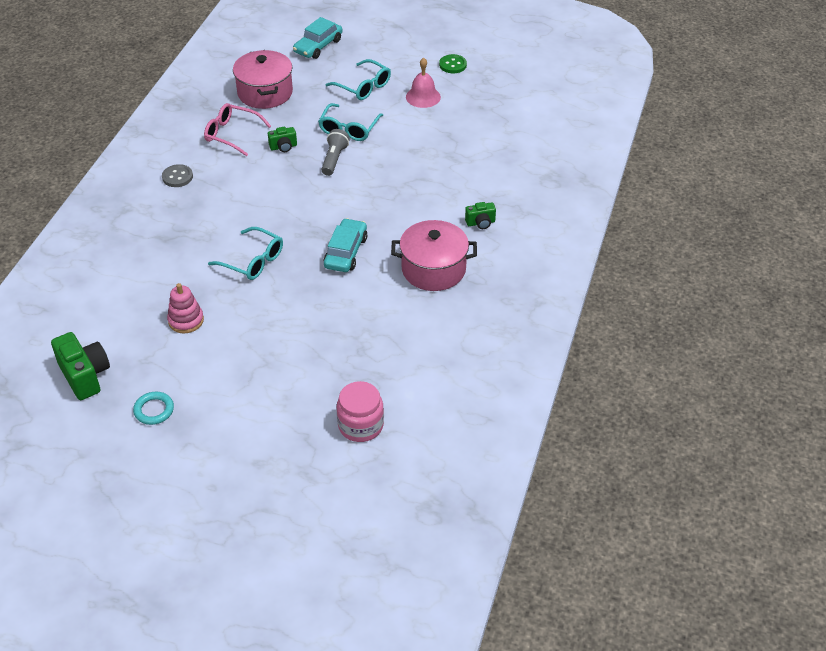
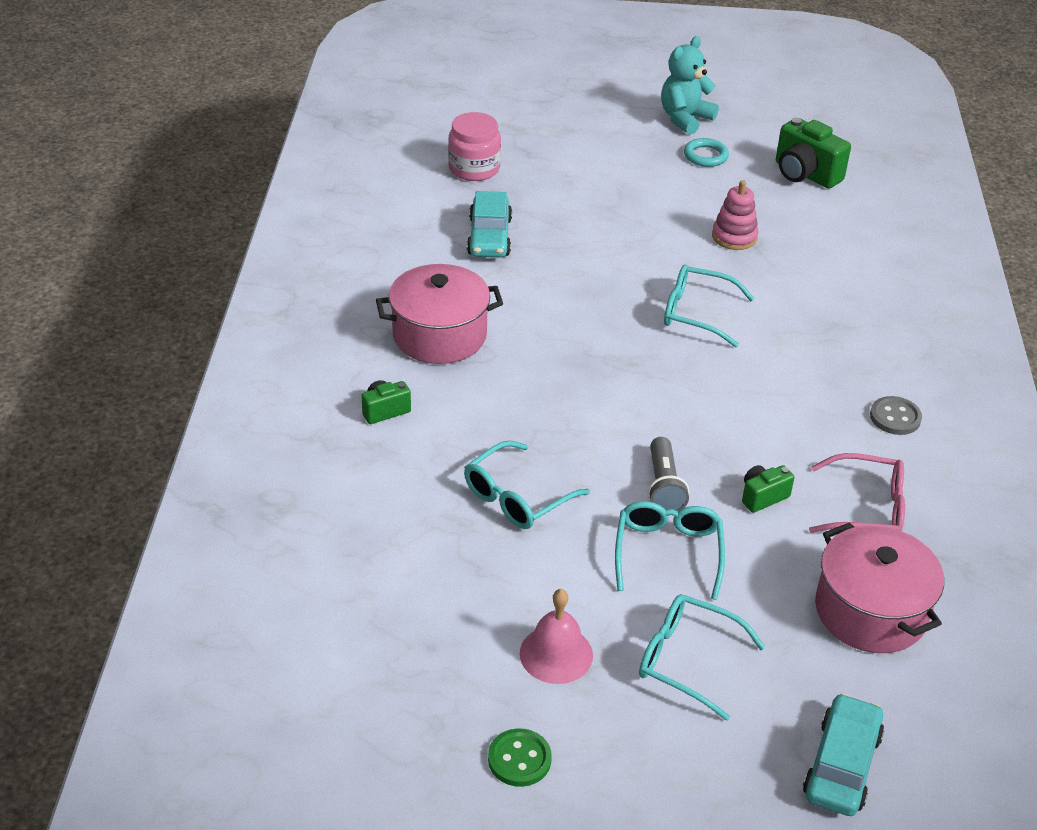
camera: 165 degrees right, 5 degrees down
(143, 462) = (685, 119): none -> turquoise teddy bear
(346, 252) = (573, 341): turquoise car -> turquoise car (489, 237)
(417, 165) = (517, 497): none -> turquoise glasses

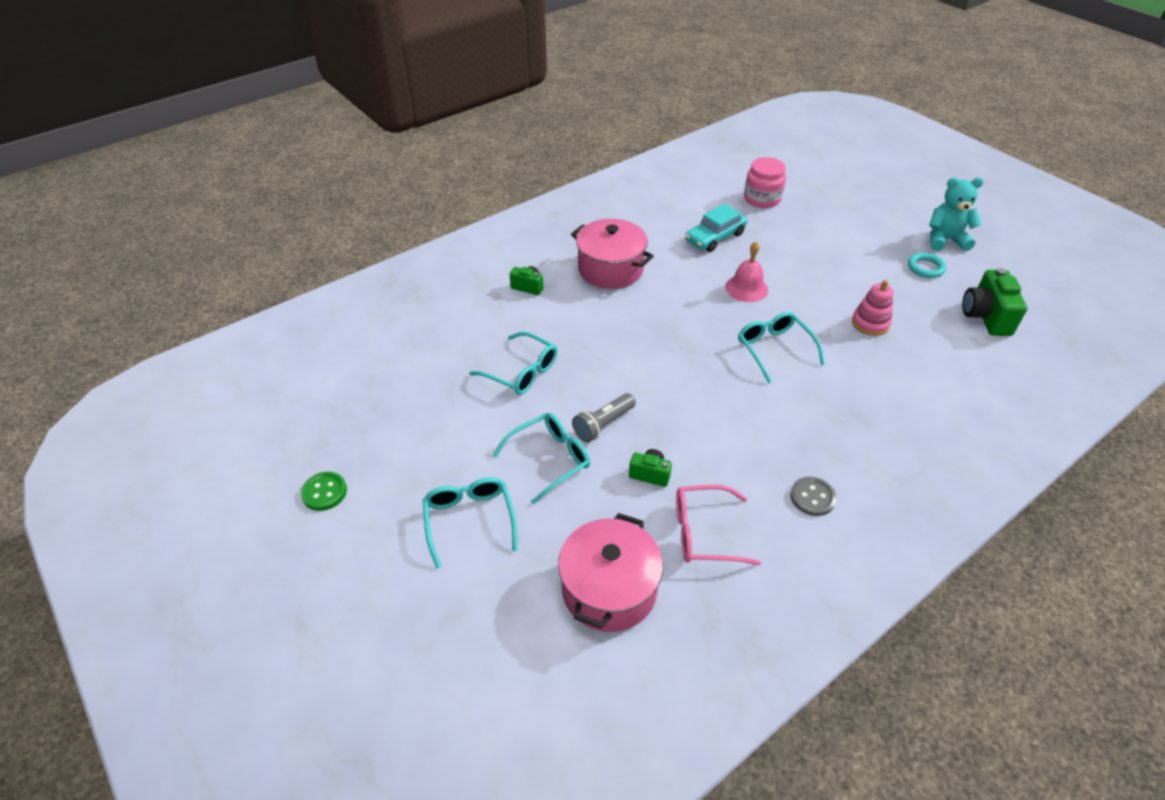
camera: 50 degrees right, 5 degrees up
(517, 497) = (521, 372): turquoise glasses -> turquoise glasses turned 150 degrees counterclockwise
(556, 654) = (417, 460): pink bell -> pink bell (746, 288)
(841, 765) = (454, 652): turquoise car -> none
(867, 508) = (704, 533): pink glasses -> pink glasses turned 120 degrees clockwise

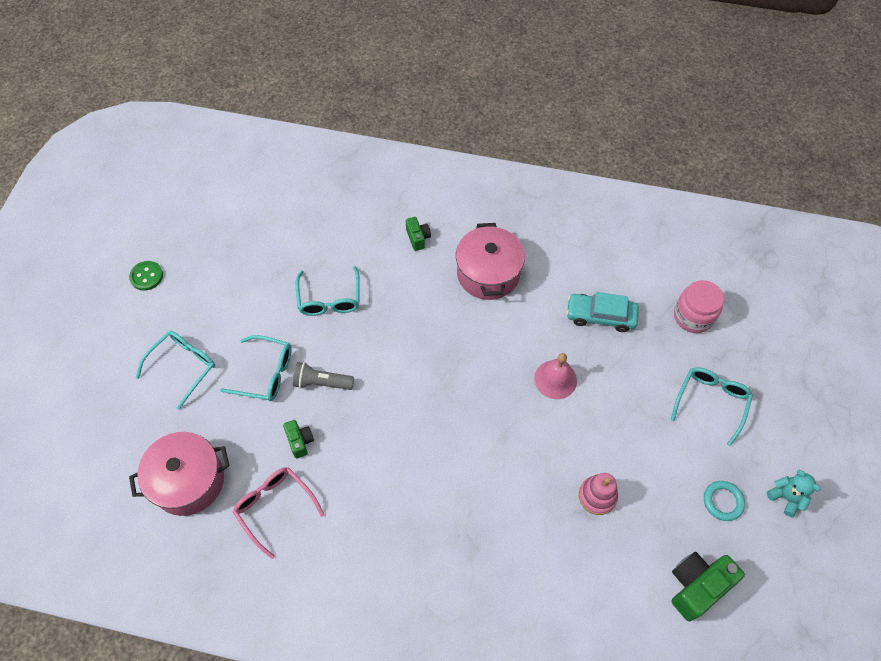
camera: 50 degrees right, 15 degrees up
(774, 349) = (498, 443): turquoise glasses -> turquoise glasses (711, 402)
(812, 497) = (360, 559): grey button -> none
(945, 240) = (786, 497): turquoise teddy bear -> turquoise teddy bear, size x0.67

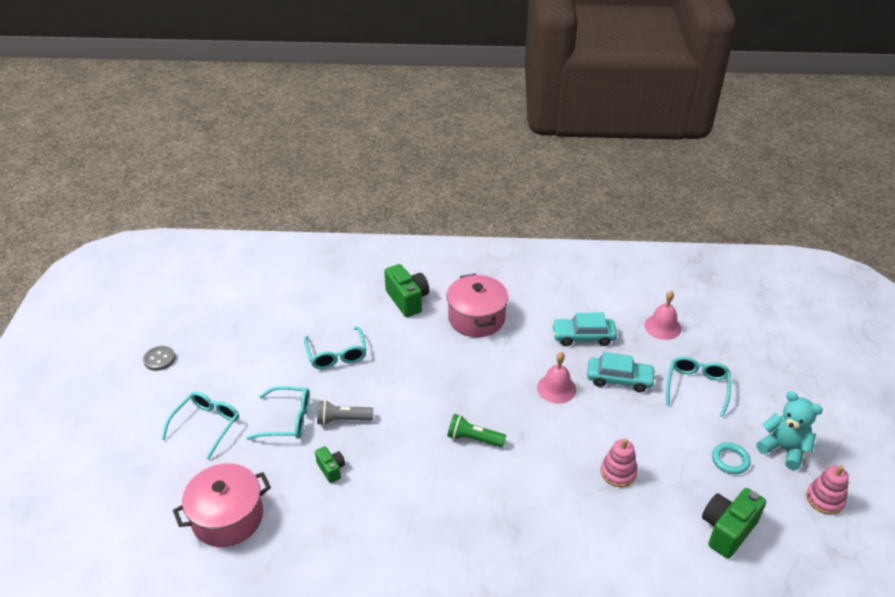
camera: 10 degrees left, 20 degrees down
(146, 276) = (159, 359): green button -> grey button
(275, 507) = (317, 527): pink glasses -> none
(418, 238) = (407, 300): green camera -> green camera, size x1.82
(453, 429) = (473, 439): none -> green flashlight
(627, 378) = (619, 379): none -> turquoise car
(693, 316) = (662, 327): pink jar -> pink bell
(786, 497) = (783, 449): turquoise teddy bear -> turquoise teddy bear, size x1.50
(814, 567) = (825, 499): none -> pink stacking toy

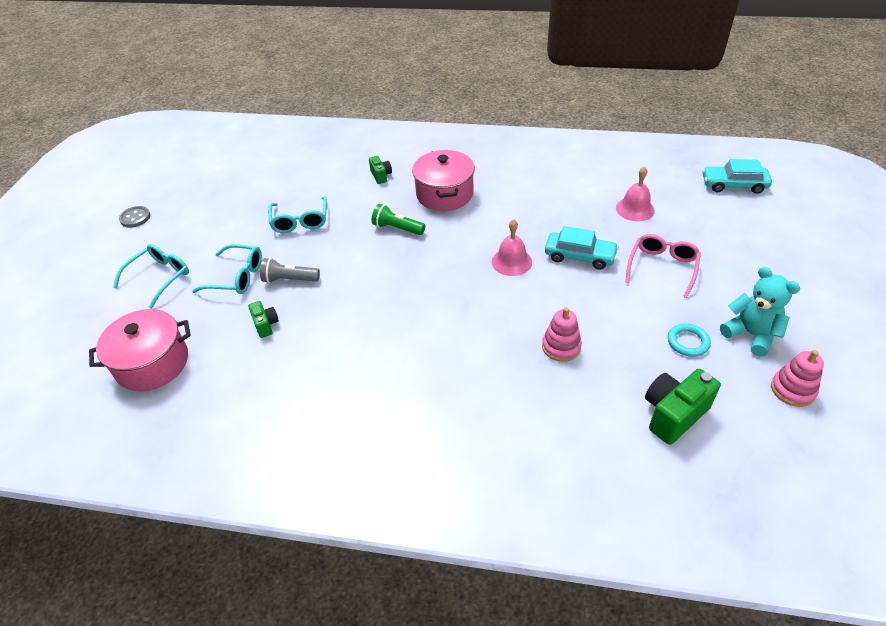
camera: 10 degrees right, 5 degrees up
(407, 300) = (381, 176): green camera -> green camera, size x0.55
(473, 439) = (415, 305): green flashlight -> green flashlight (397, 228)
(583, 336) = (549, 215): turquoise car -> turquoise car (733, 185)
(697, 387) = (662, 267): turquoise glasses -> pink glasses

